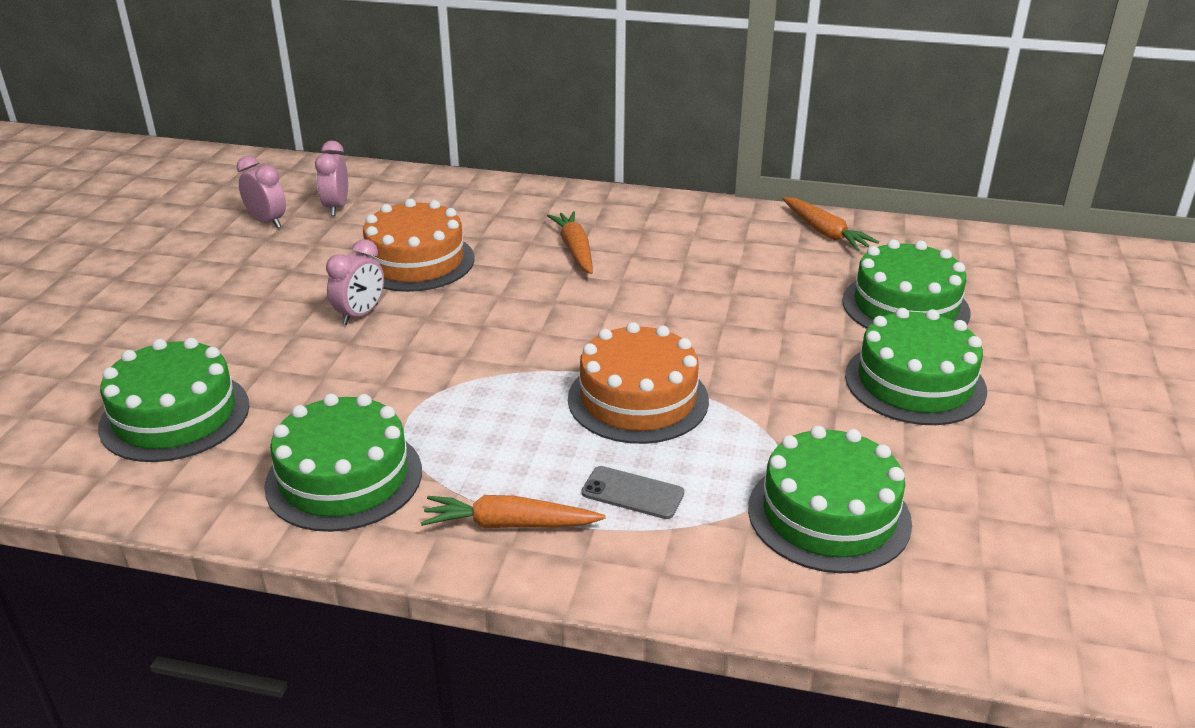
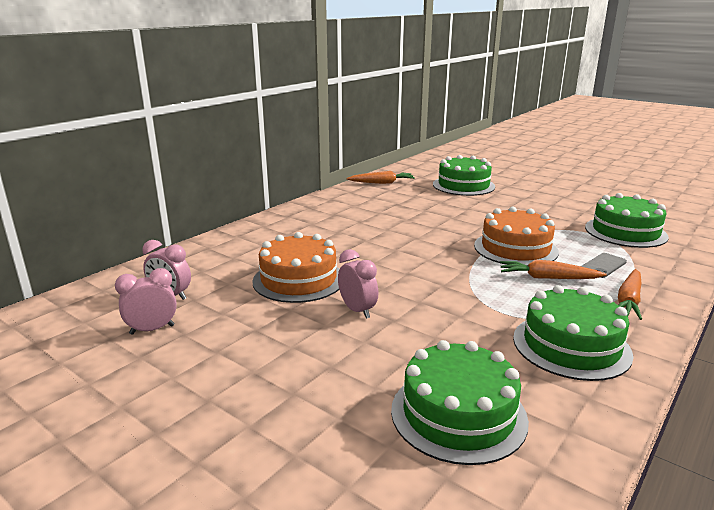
camera: 65 degrees left, 10 degrees down
(575, 250) = (338, 233): orange carrot -> orange carrot (548, 278)
(915, 382) = (527, 197): green cake -> none

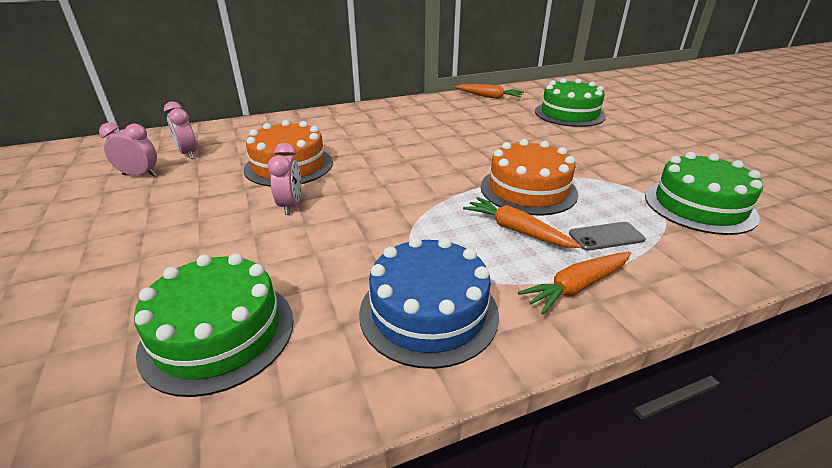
camera: 30 degrees right, 10 degrees up
(571, 345) = (428, 312): green cake -> blue cake

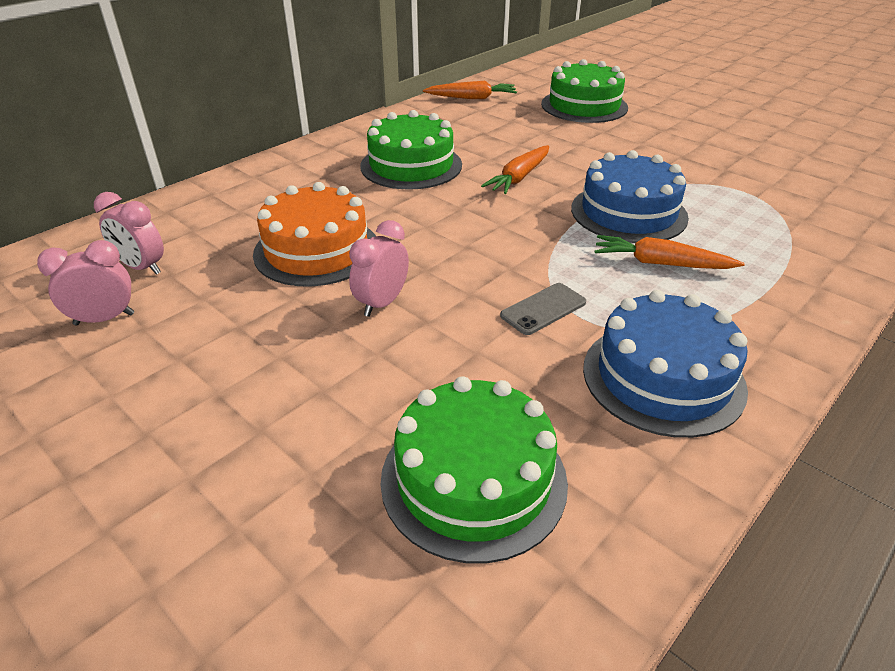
camera: 25 degrees left, 5 degrees up
(291, 206) = (382, 303): pink clock -> pink clock turned 120 degrees counterclockwise
(528, 190) = (628, 213): orange cake -> blue cake
(577, 287) = (767, 307): orange carrot -> orange carrot (519, 177)
(606, 236) = (746, 247): grey phone -> grey phone (543, 309)
(699, 206) = (795, 191): green cake -> green cake (411, 165)

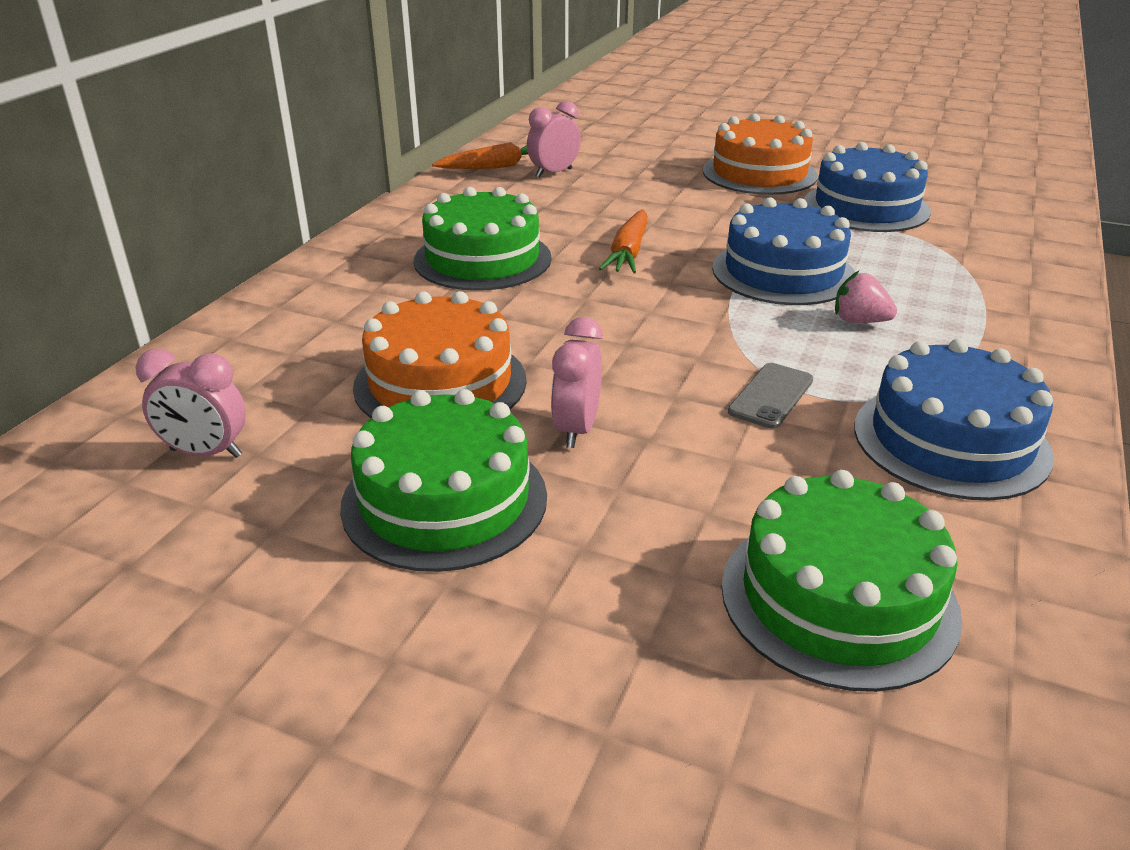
camera: 20 degrees left, 5 degrees down
(104, 319) = (205, 531): pink clock -> pink clock (554, 173)
(584, 106) = (641, 159): green cake -> green cake (444, 500)
(661, 263) = (859, 321): orange carrot -> pink strawberry
(670, 130) = (759, 173): none -> orange cake
(740, 170) = (866, 207): none -> blue cake

